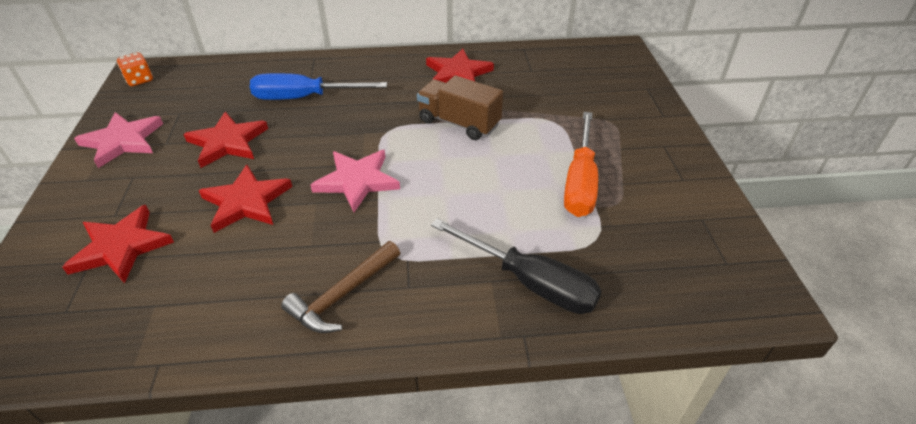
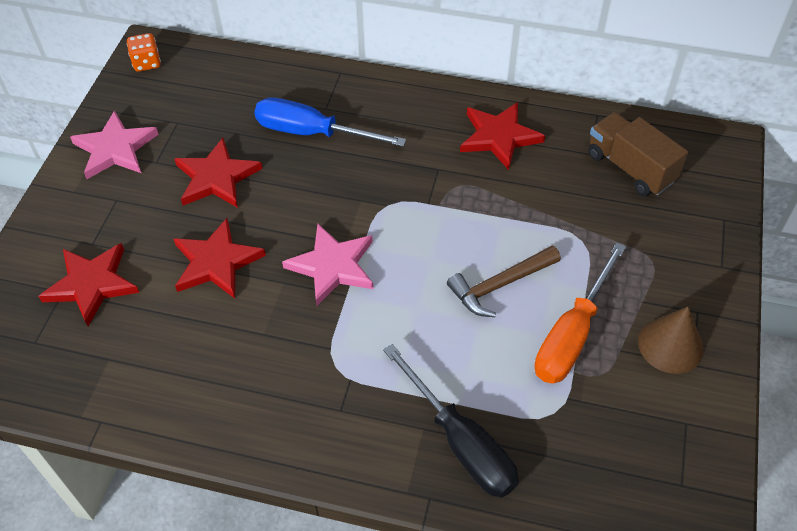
camera: 20 degrees right, 10 degrees up
(343, 295) = (276, 400): brown hammer -> brown hammer (500, 285)
(459, 123) = (470, 214): brown truck -> brown truck (630, 168)
(658, 171) = (670, 345): none -> brown cone

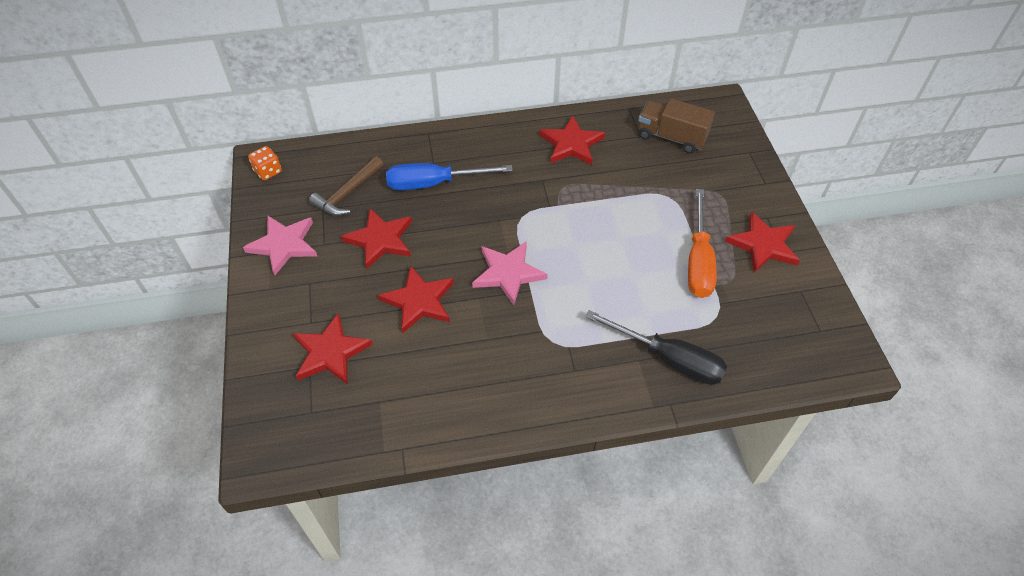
camera: 25 degrees left, 0 degrees up
(500, 285) = (632, 245): brown hammer -> brown hammer (347, 193)
(670, 345) = (763, 245): brown cone -> red star

